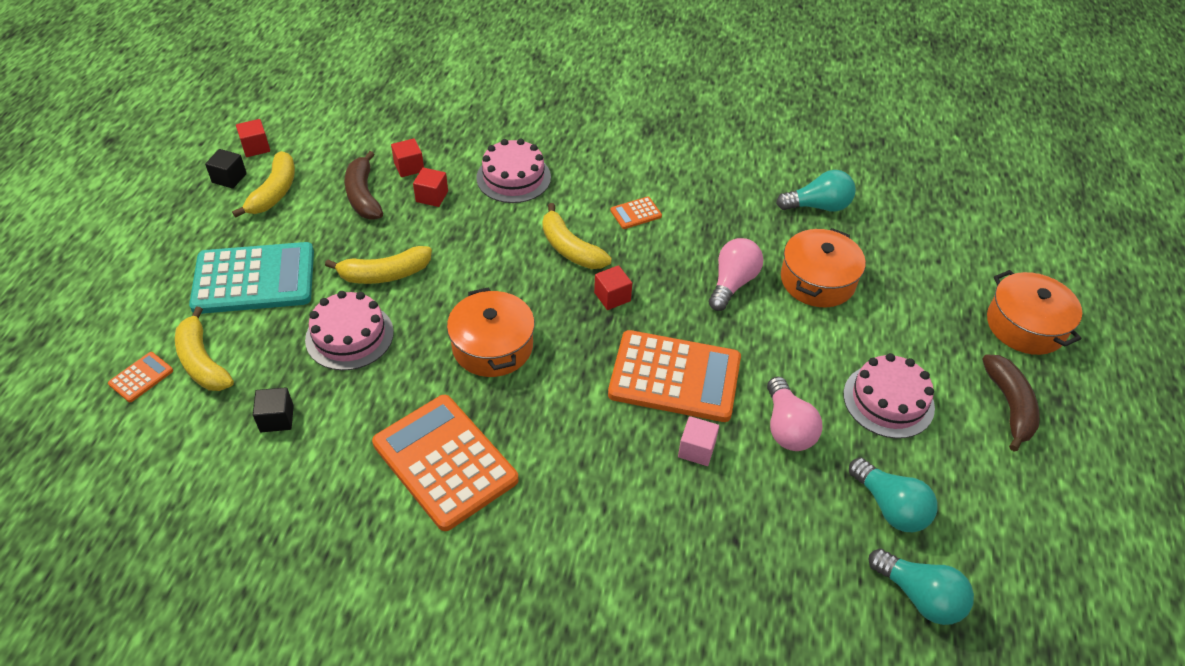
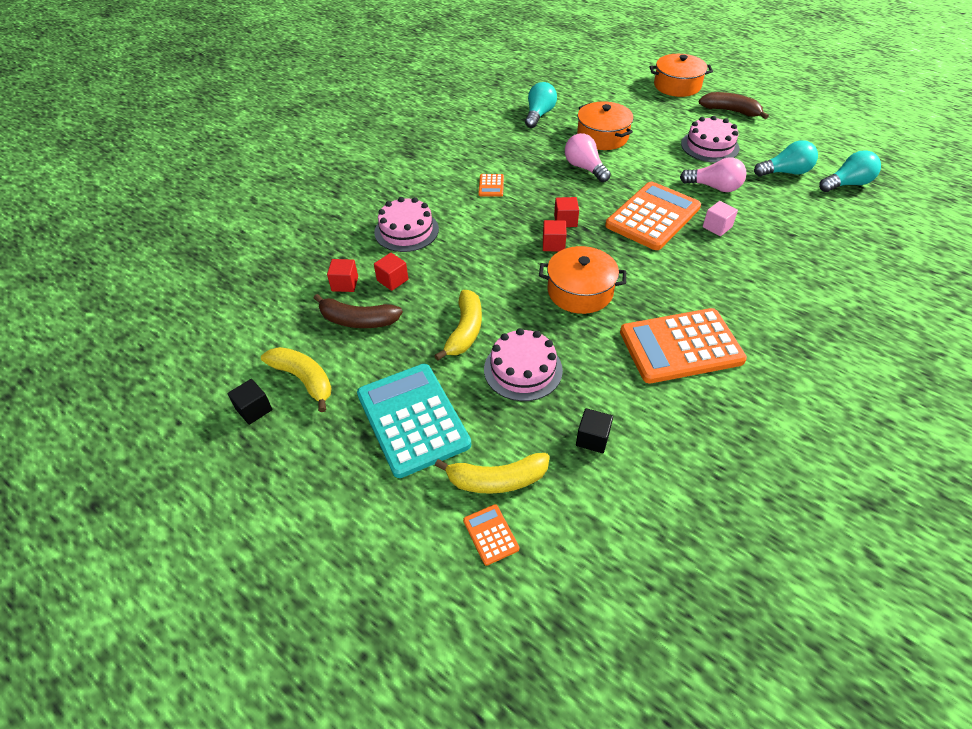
camera: 60 degrees left, 0 degrees up
(254, 279) = (413, 419): turquoise calculator -> turquoise calculator turned 45 degrees counterclockwise
(256, 147) = (225, 379): red cube -> red cube (553, 244)
(570, 249) = (505, 225): yellow banana -> none

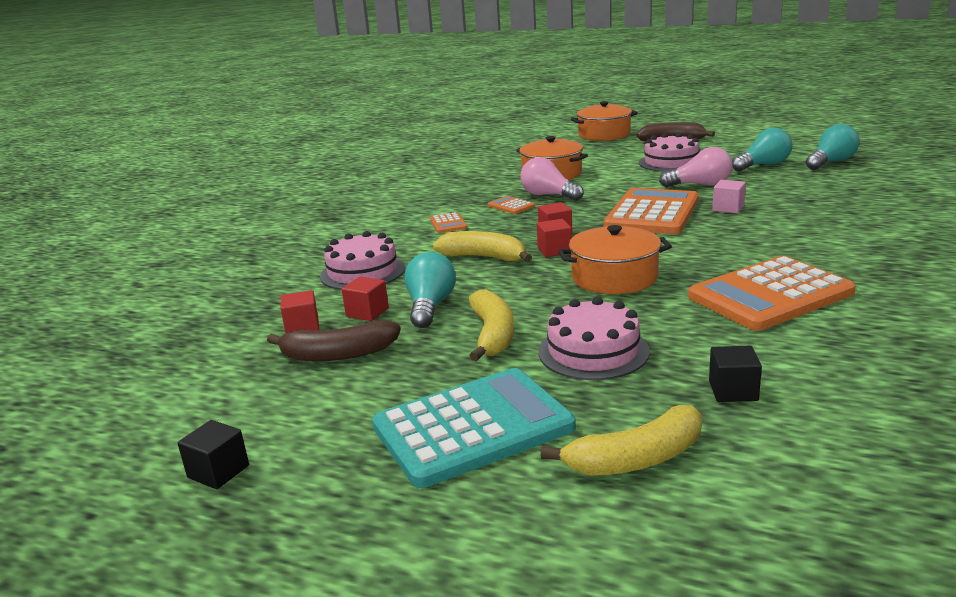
camera: 15 degrees left, 25 degrees down
(303, 379) = (285, 424): yellow banana -> yellow banana (484, 257)
(413, 419) = (473, 427): turquoise calculator -> turquoise calculator turned 105 degrees clockwise
(491, 534) = (670, 518): orange calculator -> orange calculator (511, 206)
(539, 115) = (470, 171): turquoise light bulb -> turquoise light bulb (430, 306)

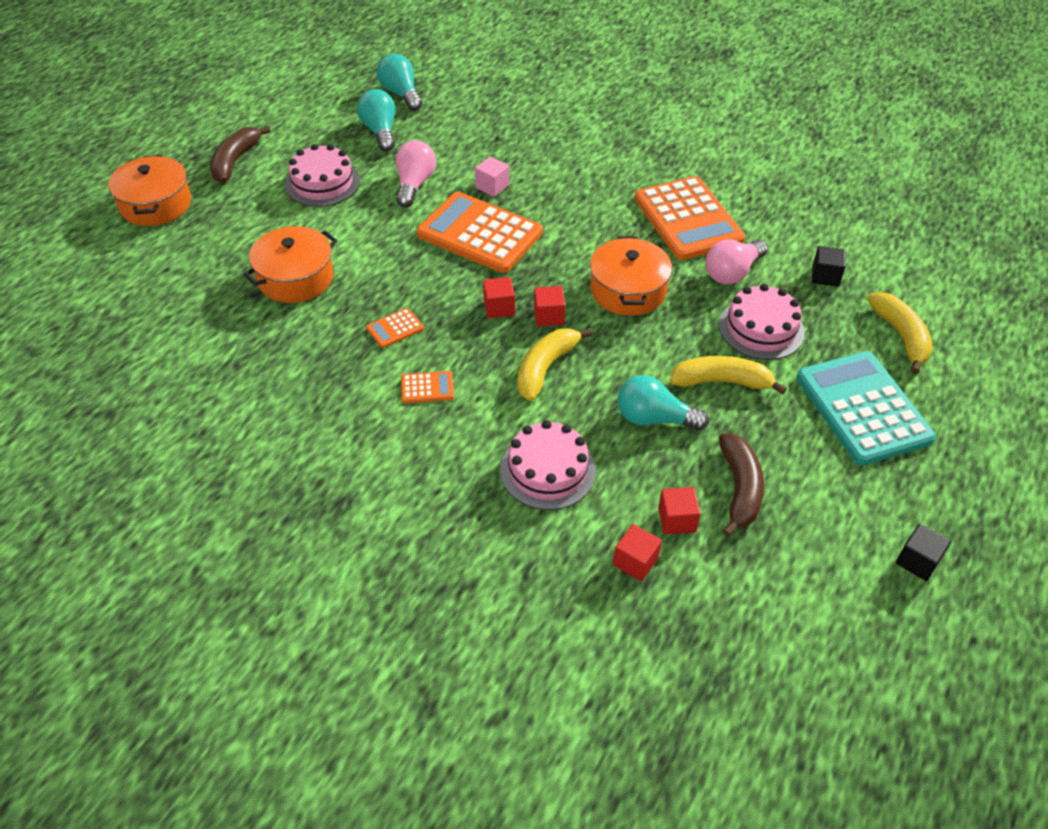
camera: 85 degrees left, 25 degrees up
(367, 312) = (655, 467): red cube -> red cube (635, 561)
(548, 195) = (377, 294): pink light bulb -> pink light bulb (732, 273)

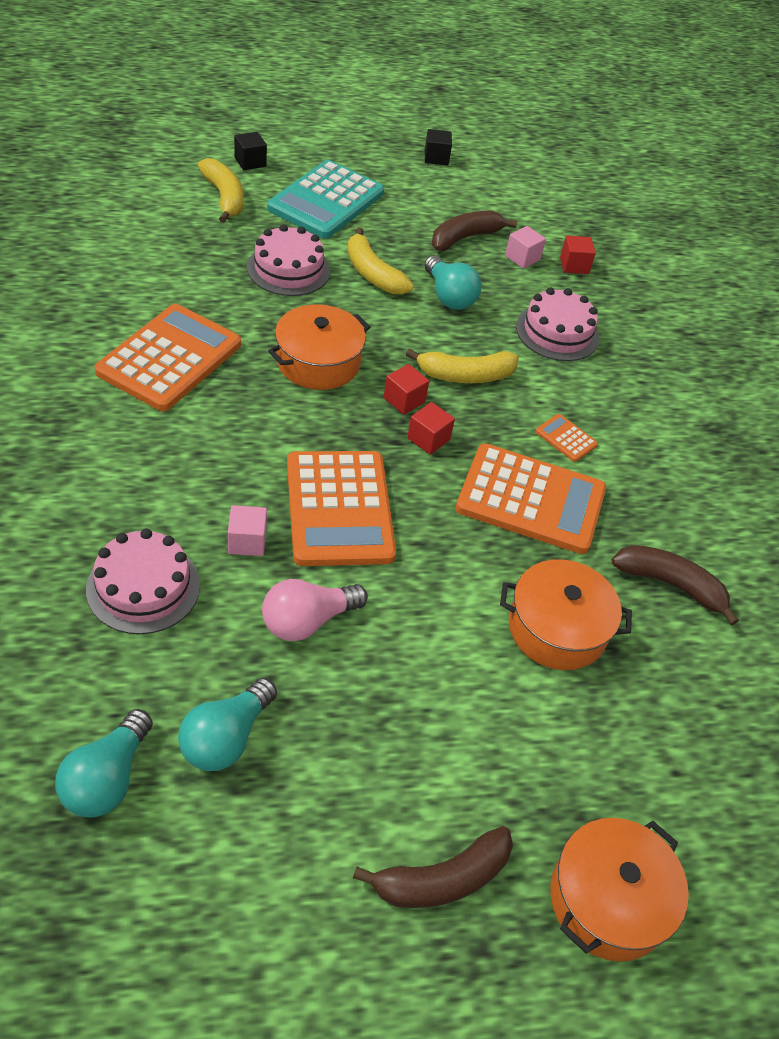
camera: 135 degrees left, 0 degrees up
(257, 354) = (670, 585): none -> brown banana
(322, 183) = (390, 725): pink cake -> pink cake (143, 587)
(395, 328) = (530, 500): orange calculator -> orange calculator, size x2.39
(676, 520) = (522, 258): red cube -> pink cube
(732, 273) = (228, 305): pink light bulb -> none
(825, 276) = (181, 250): black cube -> black cube (250, 162)
(900, 336) = (224, 197): yellow banana -> yellow banana turned 120 degrees clockwise

